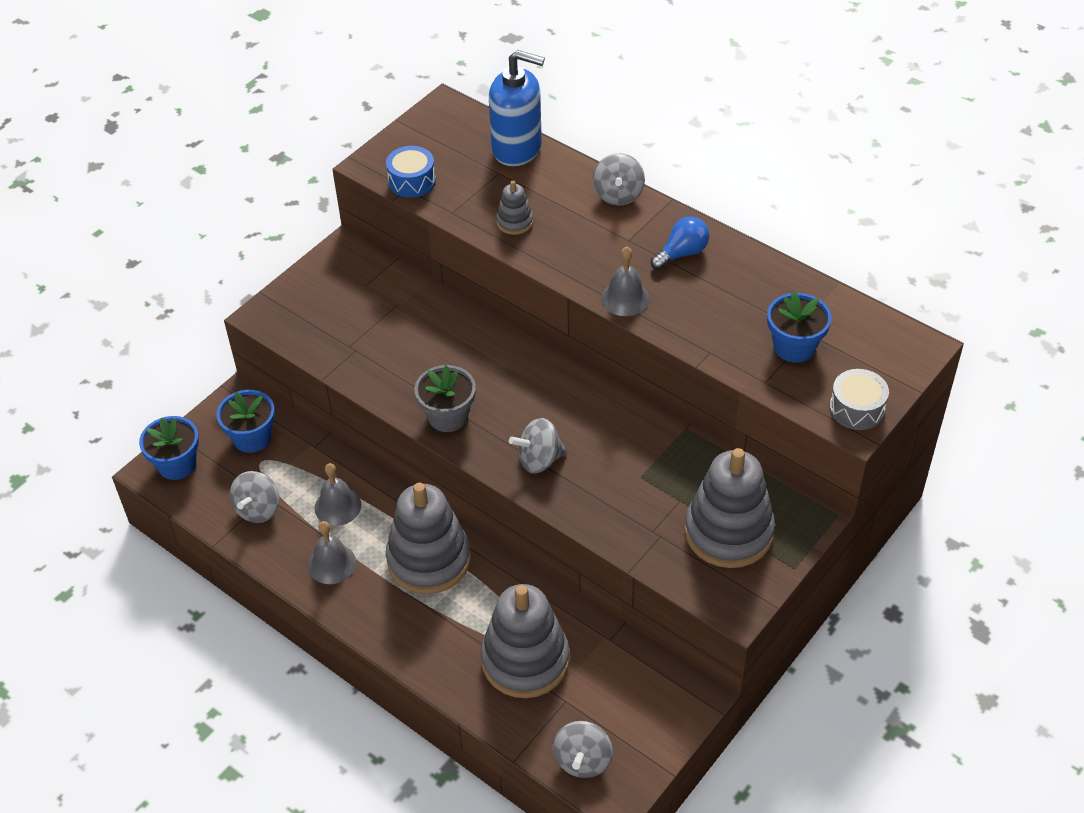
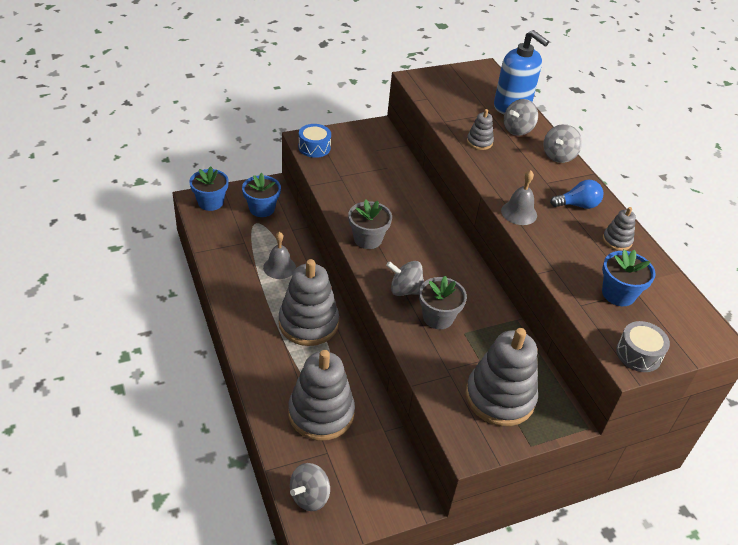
camera: 25 degrees right, 5 degrees down
(258, 509) = (234, 246): grey spinning top -> grey spinning top (517, 130)
(332, 564) = (251, 296): grey bell -> none
(412, 181) = (433, 96): blue drum -> blue drum (314, 147)
(599, 473) = (438, 317): none -> grey flower pot
(752, 279) = (617, 240): none -> grey stacking toy

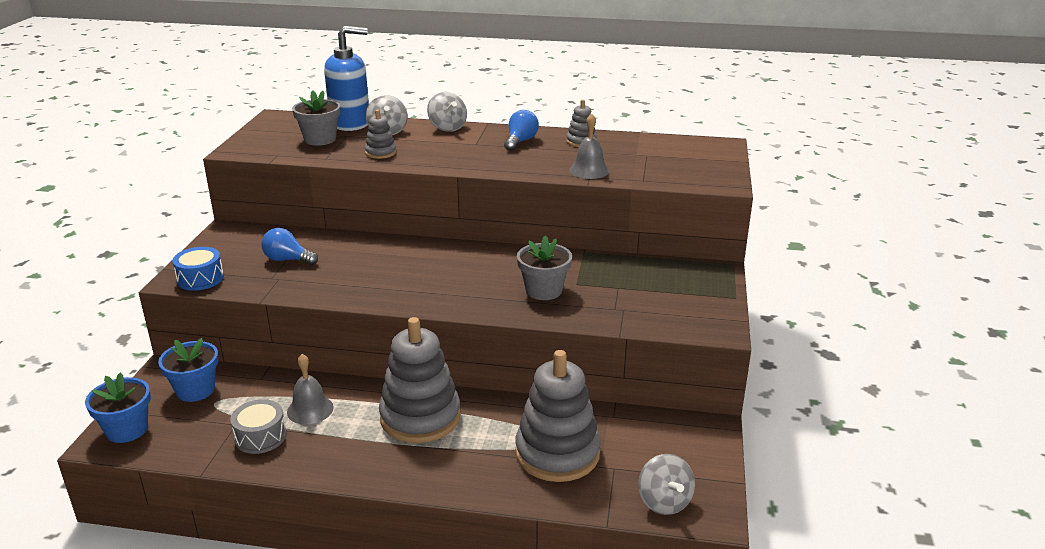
camera: 55 degrees left, 15 degrees down
(366, 172) = (287, 260): none -> blue light bulb
(367, 239) = (391, 293): grey flower pot -> grey flower pot (320, 139)
(405, 290) = (489, 296): grey spinning top -> none
(500, 397) = (670, 293): grey stacking toy -> none
(519, 213) = (501, 167): grey bell -> grey bell (589, 170)
(618, 294) = (644, 162): blue flower pot -> none
(638, 354) = (717, 177): grey drum -> grey drum (260, 437)

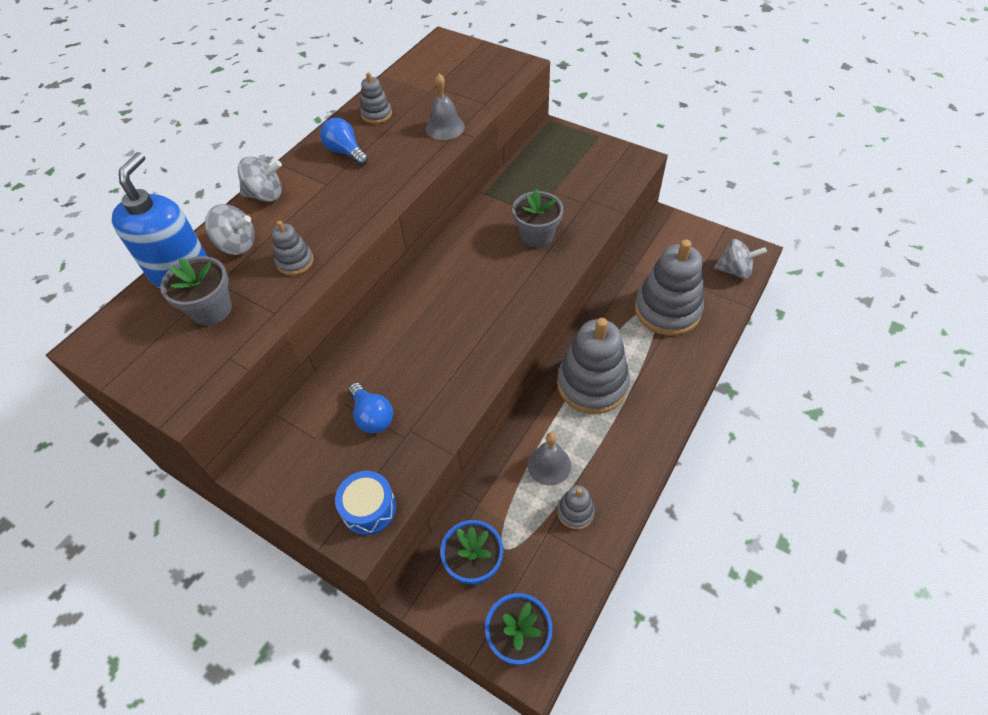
camera: 65 degrees left, 25 degrees up
(260, 437) = (575, 512): grey drum -> grey stacking toy
(287, 260) = (372, 416): blue light bulb -> blue light bulb turned 75 degrees counterclockwise

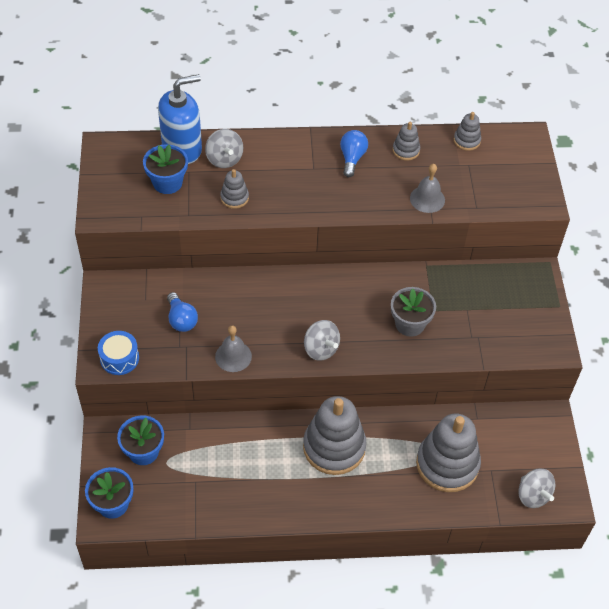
camera: 50 degrees right, 0 degrees up
(211, 309) = (167, 183): grey flower pot -> blue flower pot
(266, 195) = (277, 143): grey spinning top -> grey spinning top (321, 349)
(372, 416) = (181, 319): blue light bulb -> blue light bulb turned 45 degrees counterclockwise
(549, 465) = (246, 455): grey bell -> grey bell (233, 356)
(575, 512) = (221, 490): grey stacking toy -> grey stacking toy (467, 140)

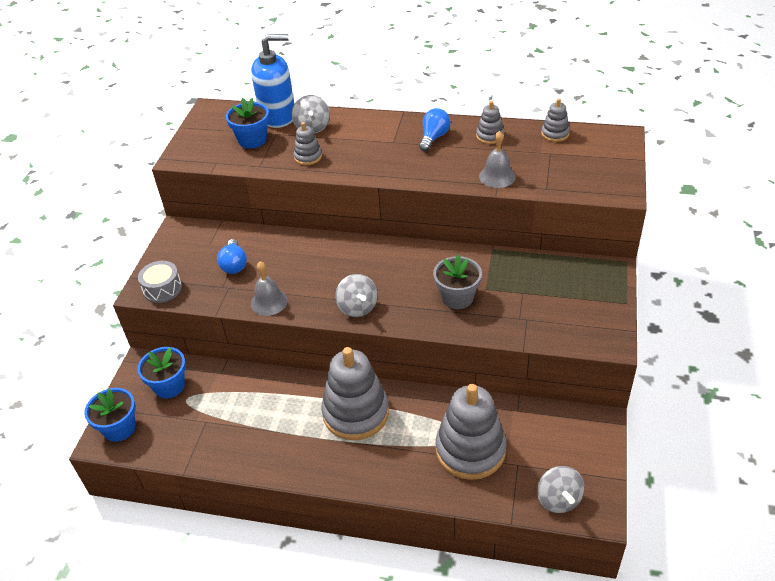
camera: 20 degrees right, 10 degrees down
(119, 358) = (162, 289): blue drum -> grey drum

